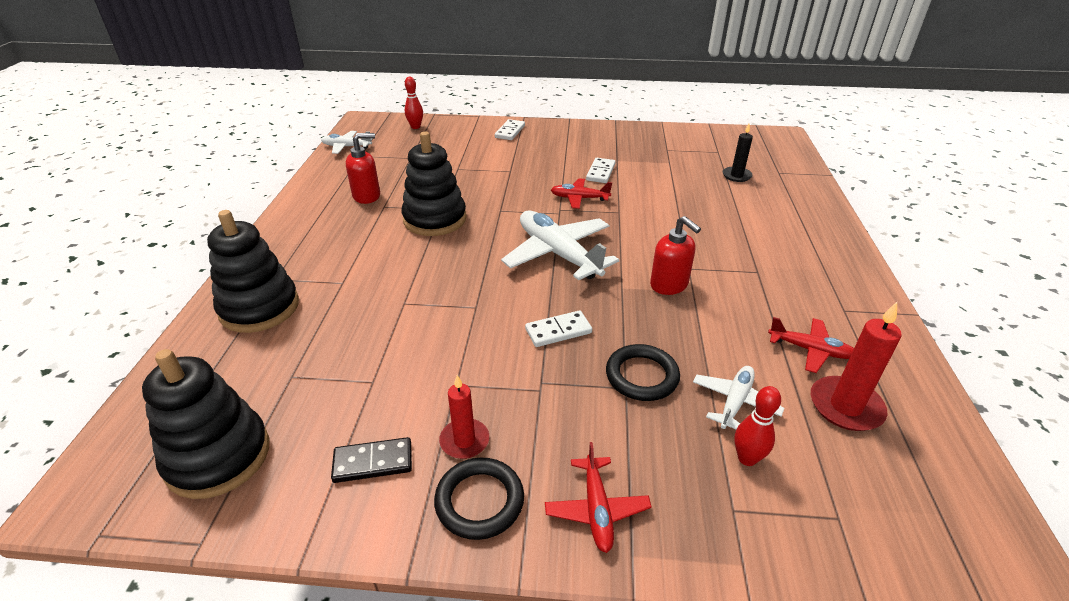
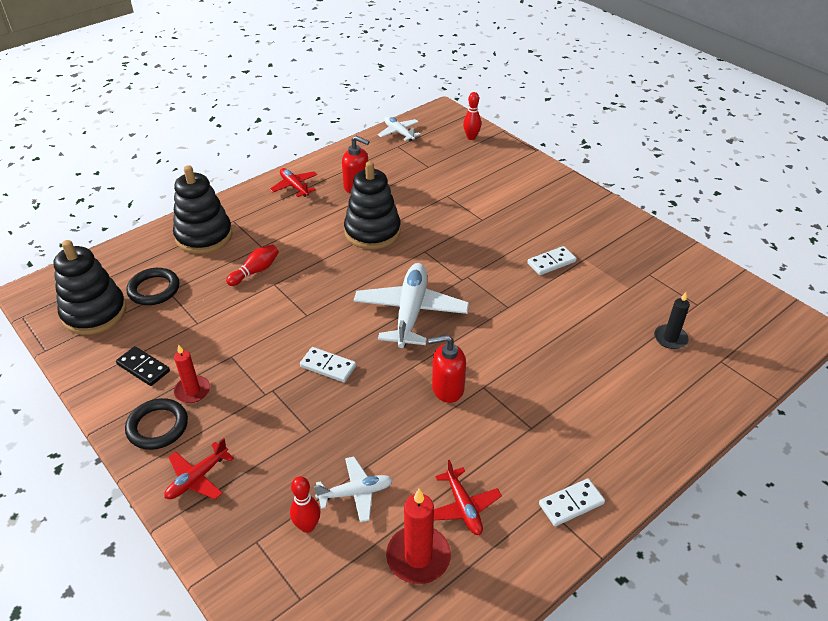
camera: 45 degrees right, 5 degrees up
(368, 304) = (255, 271): none -> red bowling pin
(510, 132) = (538, 180): white domino -> white domino (571, 504)
(579, 198) = (496, 276): red plane -> red plane (294, 186)
(642, 376) = (330, 432): black ring -> black ring (154, 289)
(669, 285) = (447, 388): red soap dispenser -> red soap dispenser turned 75 degrees clockwise

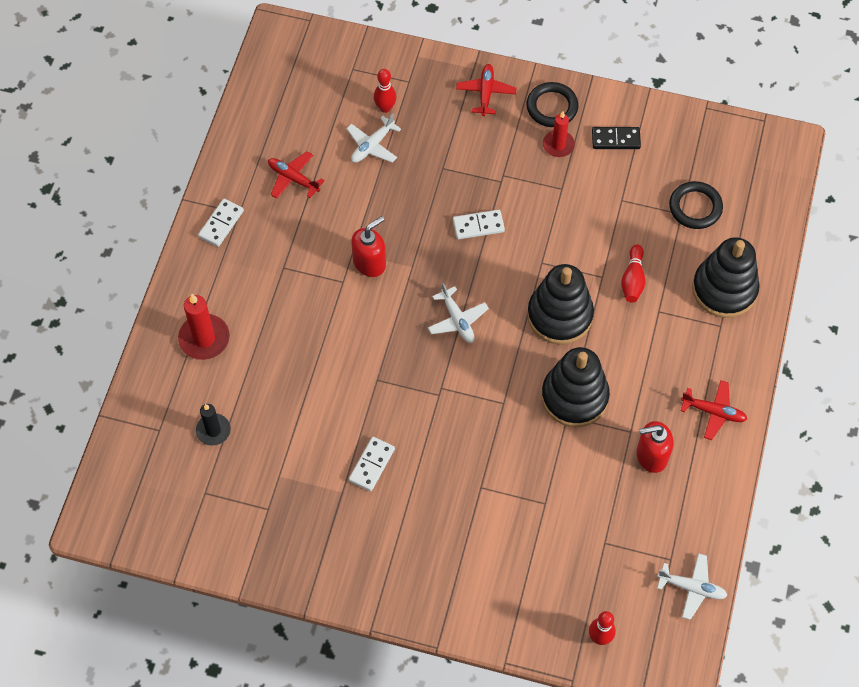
camera: 145 degrees right, 20 degrees up
(94, 313) = (713, 157): black stacking toy -> black stacking toy (559, 315)
(410, 312) = (457, 320): white plane -> white plane, size x0.54
(418, 557) = (300, 131): red candle -> red candle (204, 338)

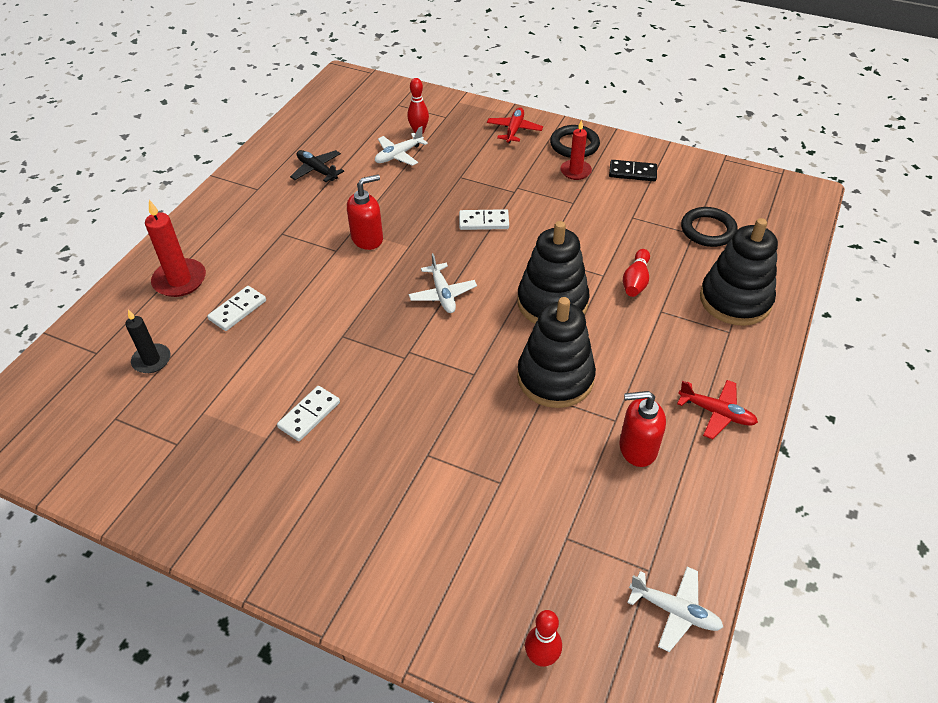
camera: 10 degrees right, 15 degrees down
(221, 224) = (236, 195): white domino -> white domino (237, 310)
(293, 178) = (317, 170): red plane -> black plane

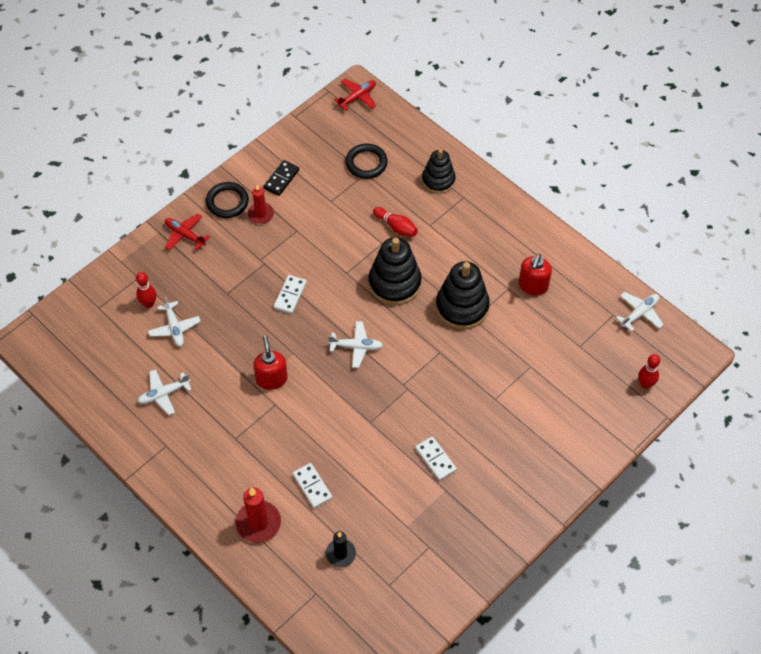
camera: 70 degrees left, 10 degrees up
(317, 170) = (163, 394): black plane -> white plane
(716, 413) = (523, 234): red plane -> red plane (357, 97)
(735, 300) = (438, 180): black stacking toy -> black stacking toy, size x0.66

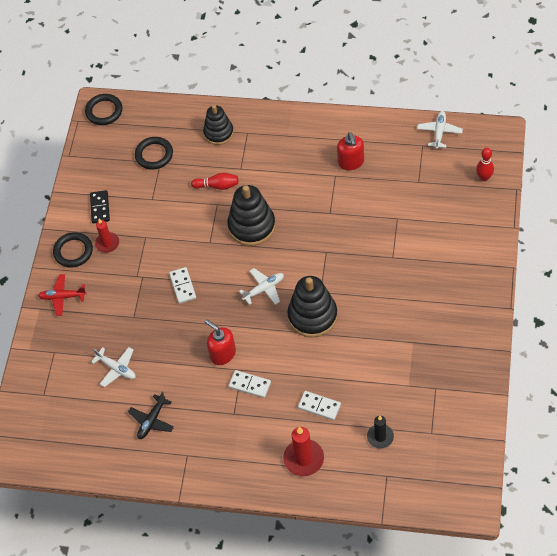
camera: 30 degrees left, 0 degrees up
(149, 303) = (80, 365): red bowling pin -> none
(163, 394) = (152, 421): white plane -> black plane
(357, 97) = (104, 111): red plane -> black ring
(435, 459) = (388, 326): white domino -> white domino (249, 385)
(462, 307) = (314, 210): black stacking toy -> black stacking toy (312, 316)

